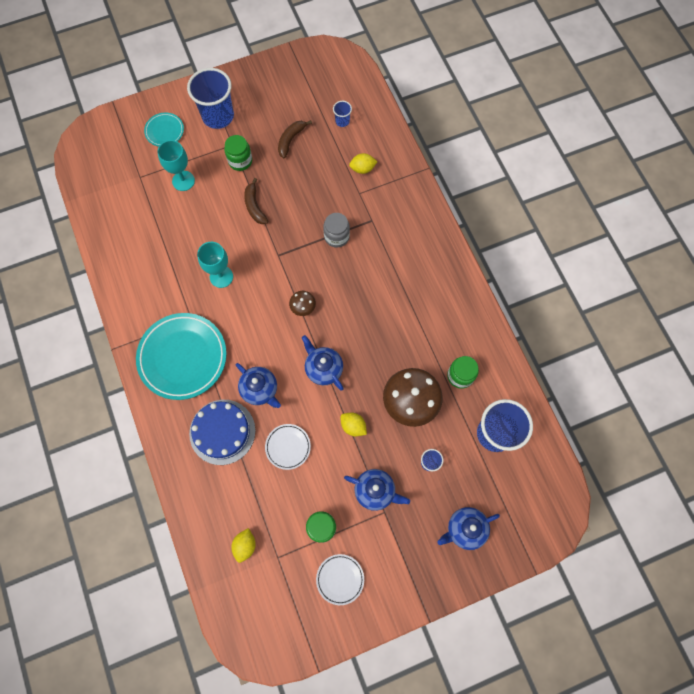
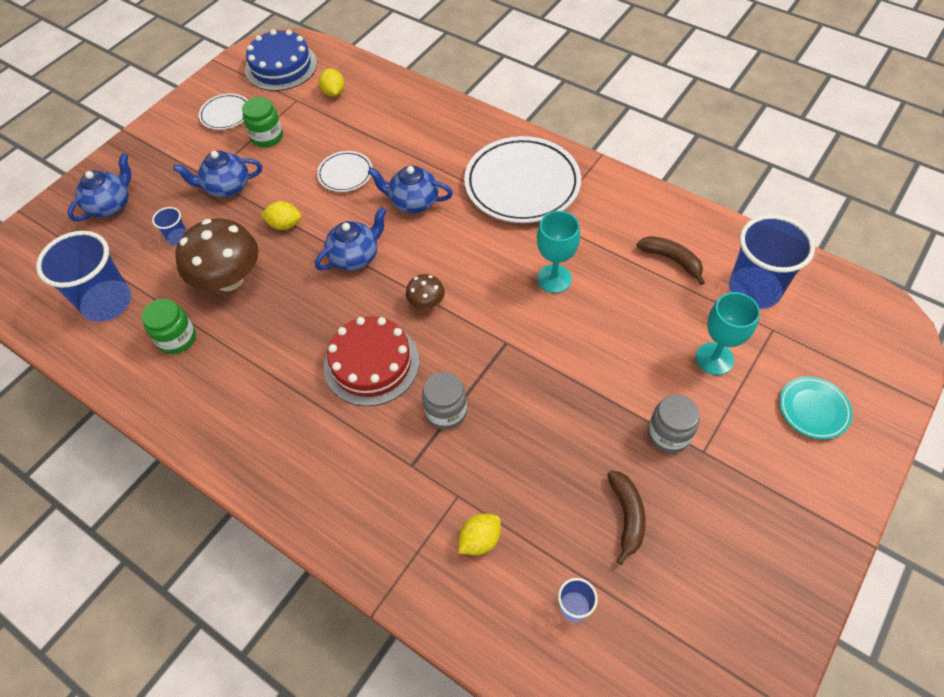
camera: 150 degrees right, 15 degrees down
(183, 357) = (522, 184): turquoise plate -> white plate
(218, 116) = (768, 483): blue cup -> blue cup (754, 289)
(222, 432) = (424, 151): blue cake -> blue cake (281, 66)
(240, 161) = (668, 434): green jar -> grey jar
(254, 206) = (590, 384): brown banana -> brown banana (672, 260)
(323, 368) = (355, 257): blue teapot -> blue teapot turned 60 degrees counterclockwise
(357, 288) = (371, 363): none -> red cake

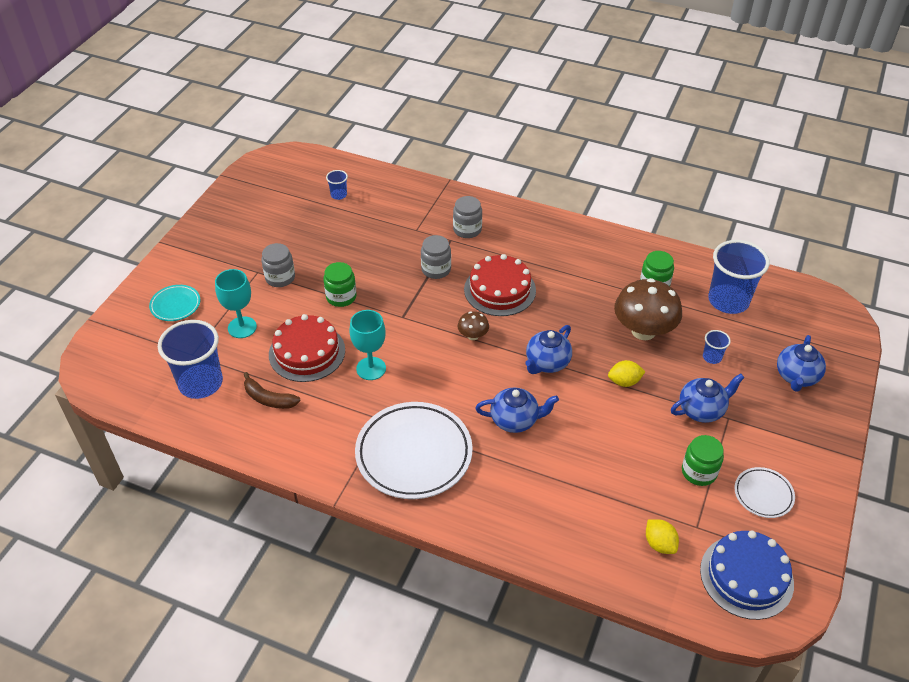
camera: 165 degrees right, 10 degrees down
(345, 174) = (594, 440): white plate -> none
(380, 481) = (467, 230): none -> grey jar
(480, 540) = (397, 213): yellow lemon -> none
(582, 386) = (341, 297): none -> green jar
(627, 516) = (309, 234): brown banana -> none
(629, 311) = (307, 352): none -> red cake

